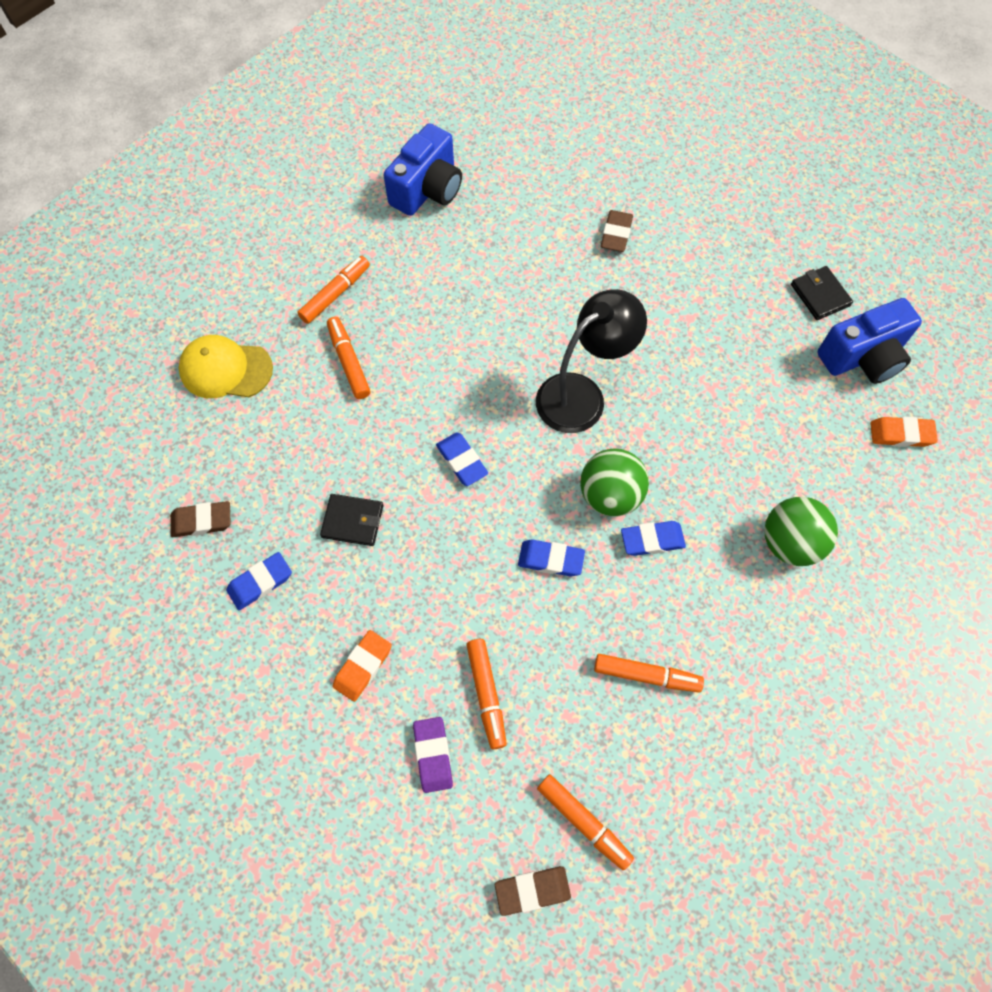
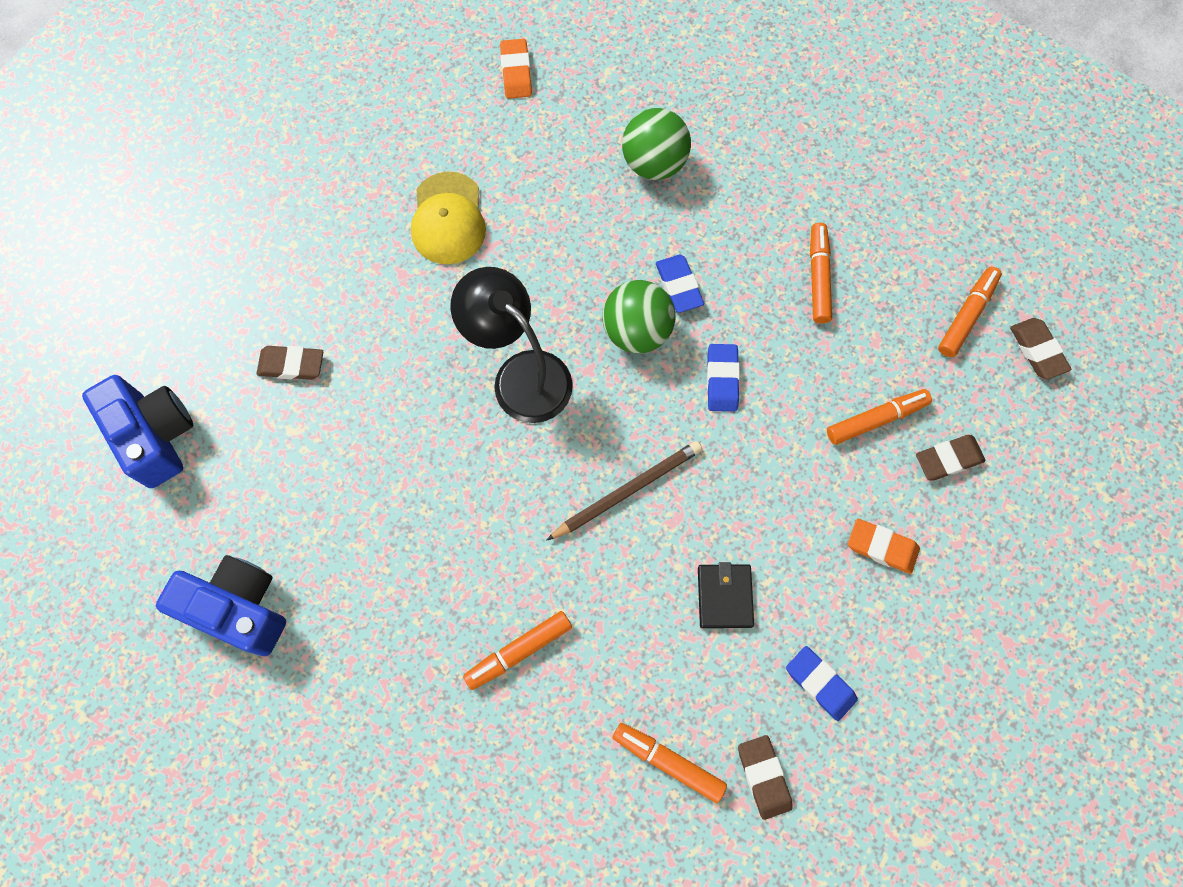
camera: 100 degrees left, 5 degrees up
(225, 369) = (554, 811): yellow cap -> yellow cap (448, 219)
(335, 294) = (420, 693): orange marker -> orange marker (668, 761)
(433, 755) = (948, 459): purple eraser -> brown eraser
(461, 461) = (627, 490): blue eraser -> brown pencil
(820, 295) = (355, 148): black wallet -> none
(863, 357) = (430, 106): blue camera -> blue camera (155, 436)

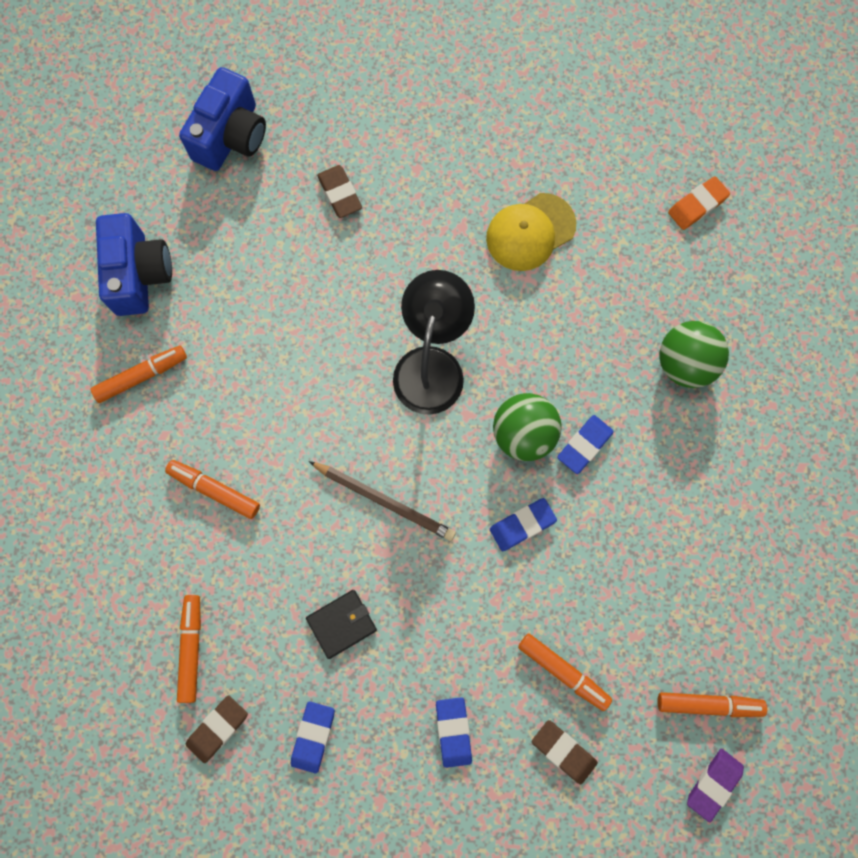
camera: 60 degrees right, 5 degrees up
(818, 277) = (665, 556): orange marker -> orange marker (141, 376)
(882, 547) = (453, 731): orange eraser -> blue eraser
(1037, 350) = (713, 783): brown eraser -> purple eraser

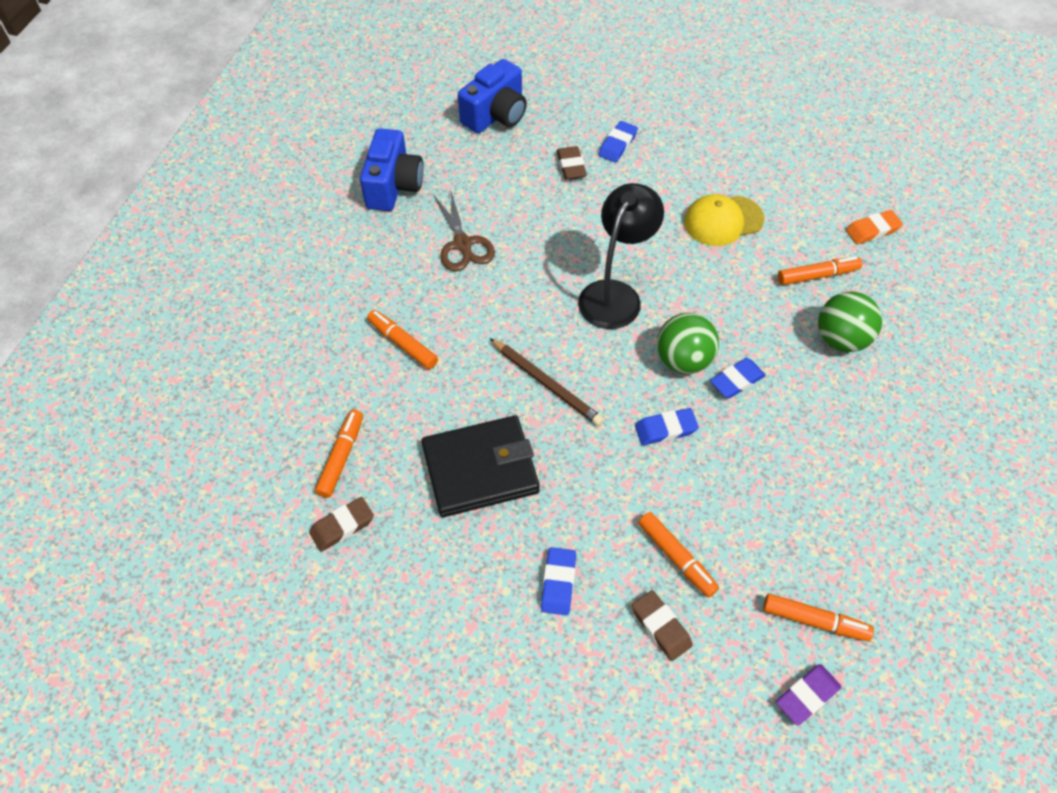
camera: 15 degrees right, 20 degrees down
(141, 376) = (371, 252): orange marker -> orange marker (817, 275)
(243, 338) = (463, 244): none -> brown scissors
(313, 736) = (426, 554): blue eraser -> blue eraser (617, 145)
(342, 624) = (480, 469): black wallet -> black wallet, size x1.93

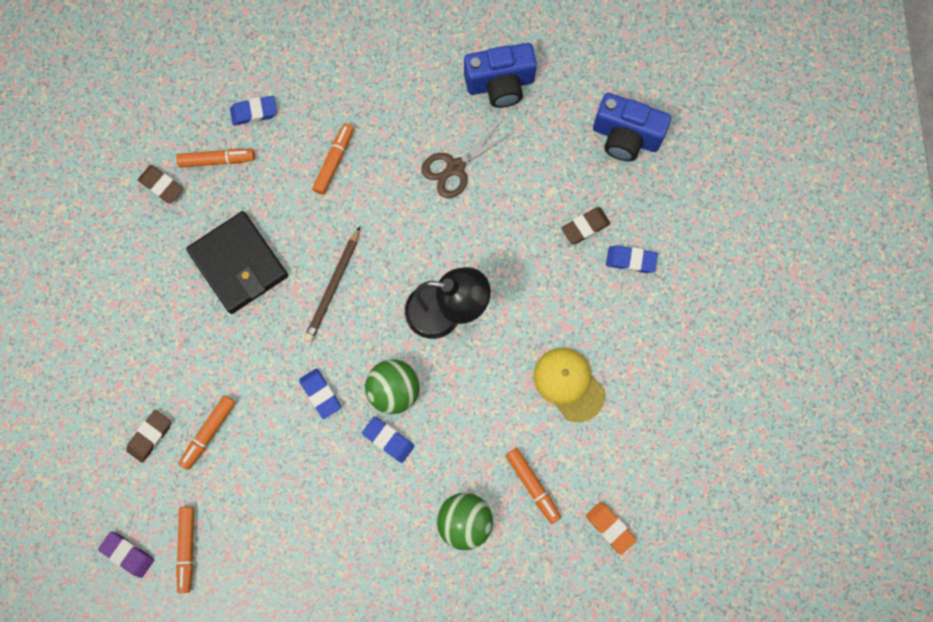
camera: 70 degrees right, 20 degrees up
(558, 583) = (163, 353): blue eraser -> blue eraser (254, 112)

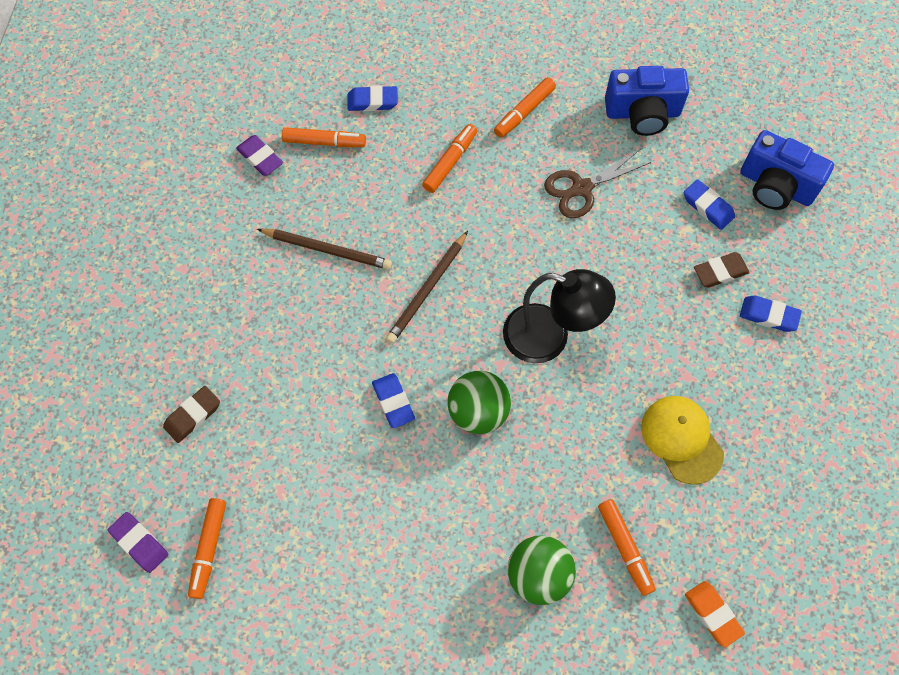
camera: 10 degrees right, 10 degrees down
(161, 185) = (260, 158): brown eraser -> purple eraser
(209, 433) = (259, 423): orange marker -> orange marker (524, 112)
(239, 264) = (327, 250): black wallet -> brown pencil
(388, 439) = (463, 466): blue eraser -> blue eraser (708, 207)

